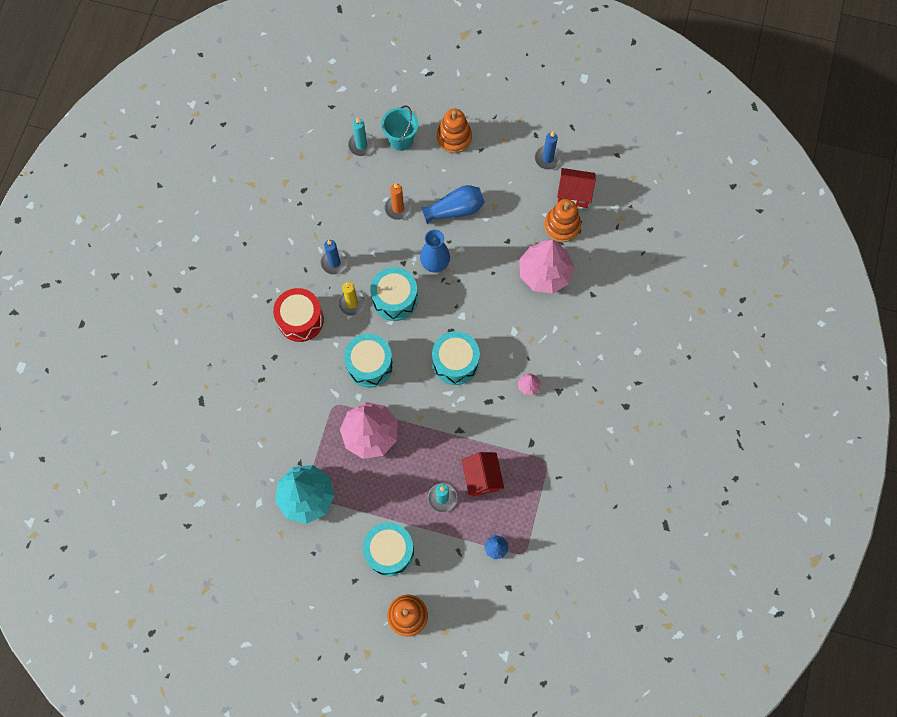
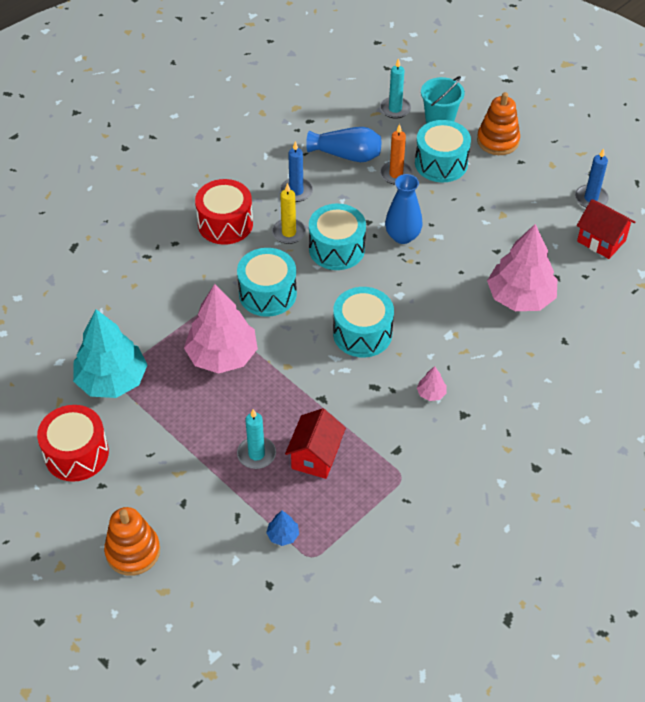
camera: 30 degrees right, 20 degrees down
(321, 567) = (76, 454): none -> red drum
(389, 551) = (160, 476): turquoise drum -> turquoise drum (441, 163)
(455, 210) = (457, 200): blue vase -> blue vase (347, 155)
(562, 226) = (569, 263): orange stacking toy -> none

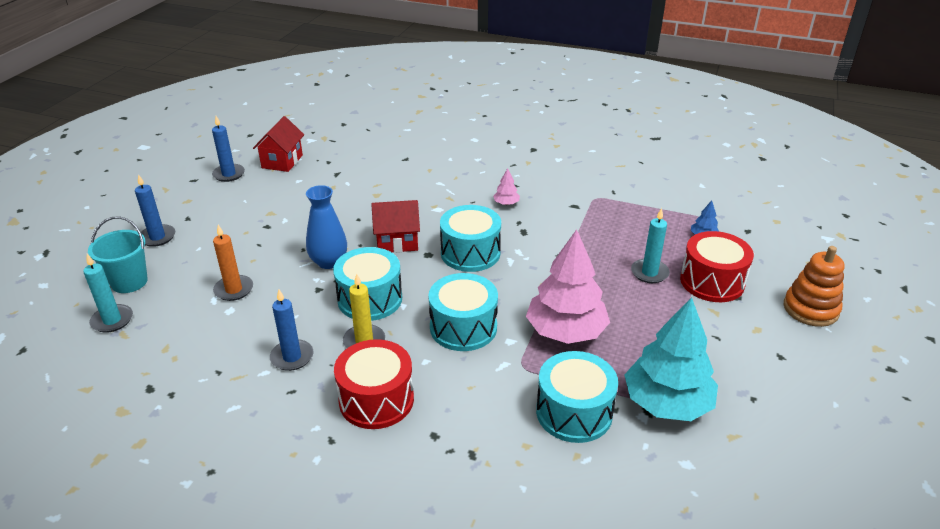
camera: 115 degrees left, 15 degrees down
(76, 454) = (771, 390): red drum -> red drum (712, 282)
(315, 456) = (619, 241): red house -> red house (397, 242)
(347, 155) = (211, 335): blue vase -> none
(441, 163) = (205, 264): turquoise drum -> turquoise drum (574, 412)
(498, 141) = (157, 237): orange stacking toy -> blue candle
(520, 297) = (371, 185): pink tree -> none

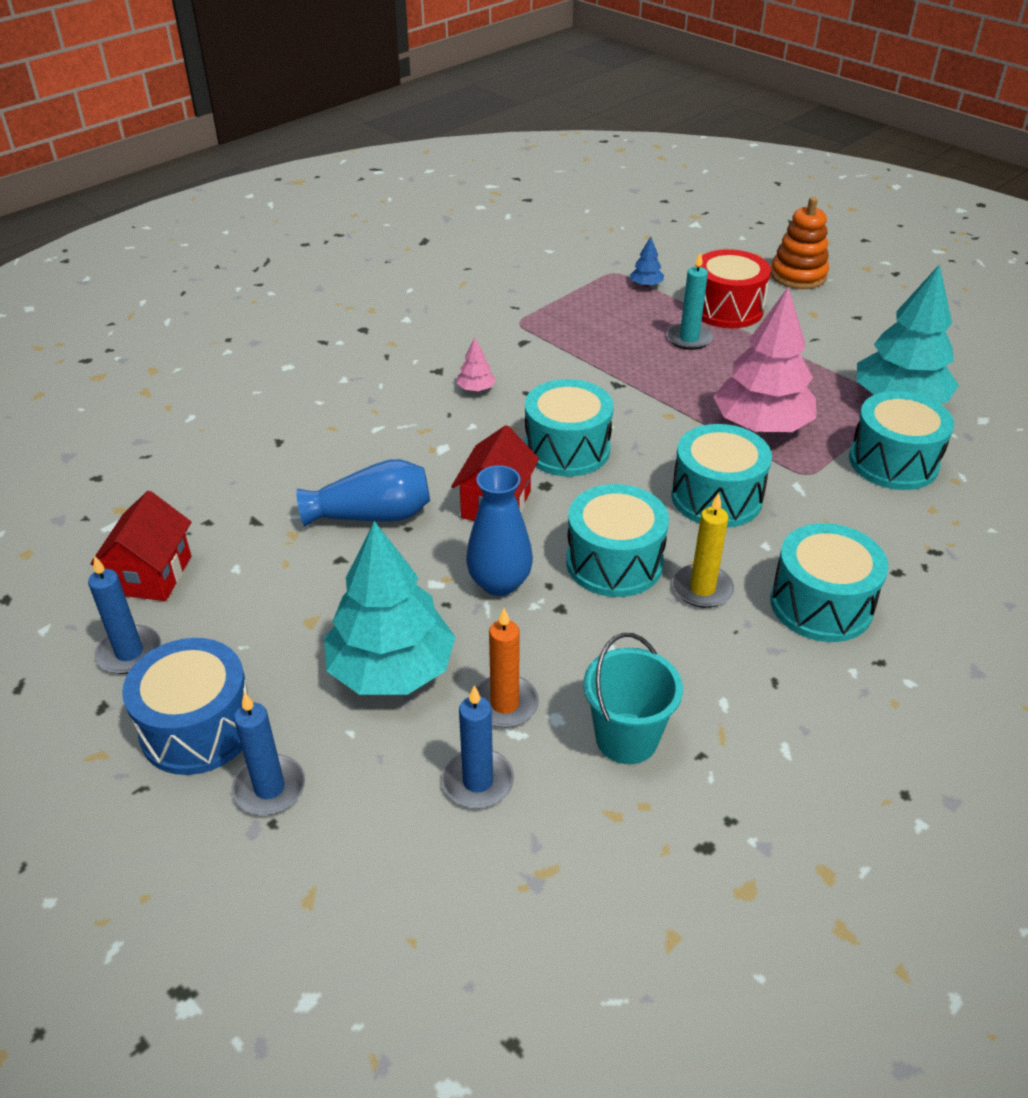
camera: 65 degrees left, 5 degrees up
(112, 320) = (497, 884): turquoise candle -> none
(129, 282) = (392, 847): turquoise bucket -> turquoise bucket (626, 738)
(188, 207) = (198, 728): none -> blue drum
(245, 247) = (391, 669): none -> turquoise tree
(282, 161) = (152, 575): red house -> red house turned 60 degrees clockwise
(292, 357) = (703, 667): blue candle -> blue candle (478, 781)
(362, 205) = (372, 515): none -> blue vase
(376, 400) = (821, 604): red drum -> turquoise drum

